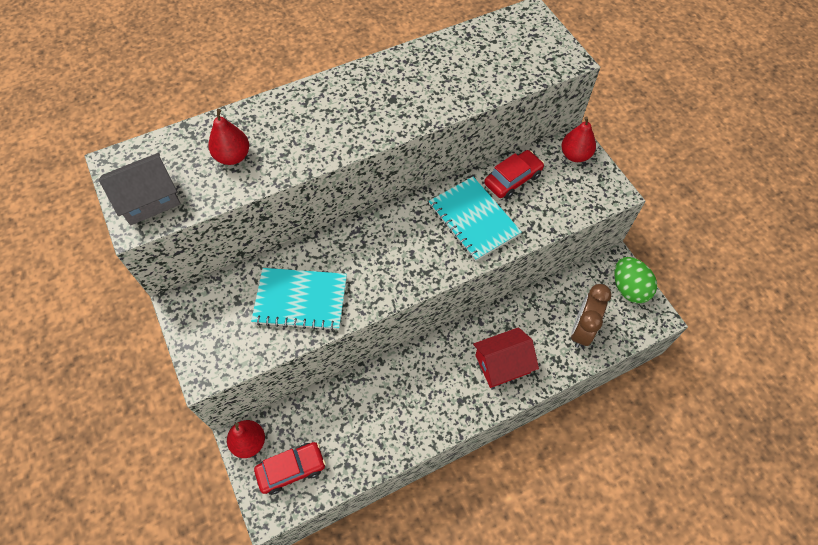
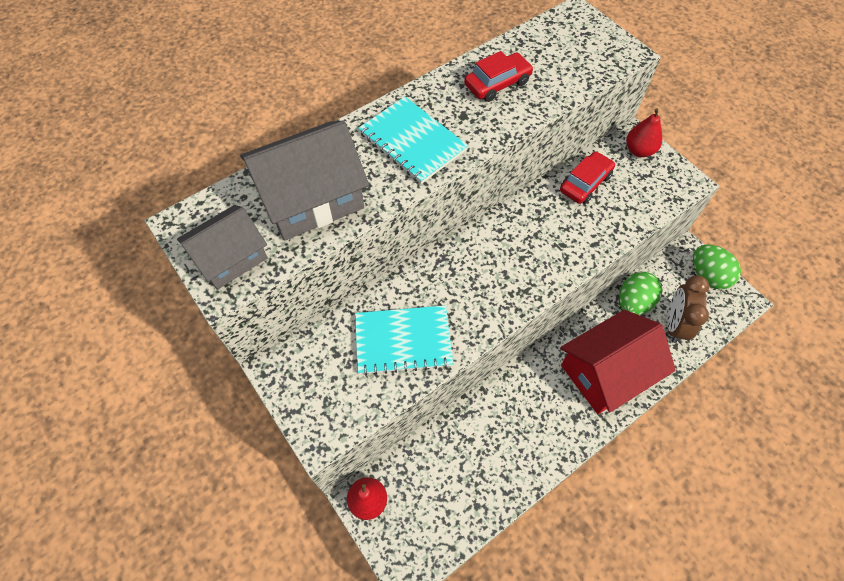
camera: 10 degrees left, 0 degrees up
(233, 156) = (311, 198): red pear -> grey house
(291, 469) = (420, 521): red car -> red car (497, 84)
(473, 220) = (557, 229): turquoise notebook -> turquoise notebook (412, 142)
(502, 364) = (606, 372): red house -> red house, size x1.56
(547, 302) = (633, 302): none -> green egg

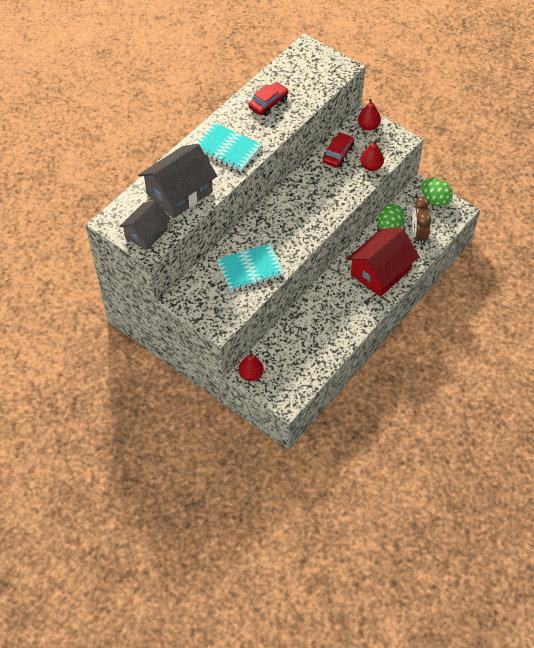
camera: 15 degrees left, 5 degrees down
(631, 212) = (371, 166): none -> red pear

